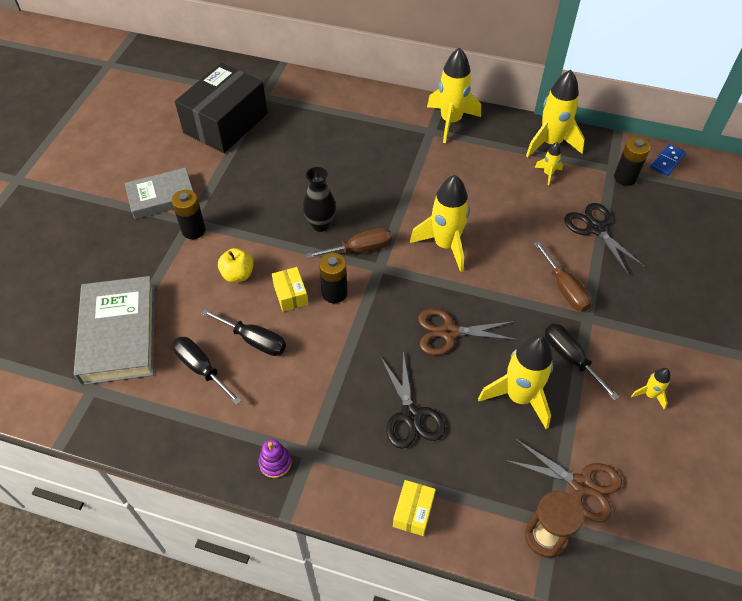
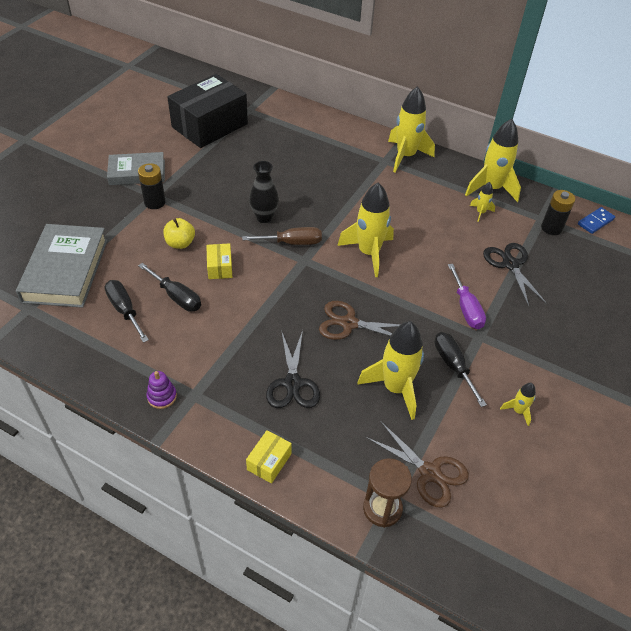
camera: 10 degrees right, 5 degrees down
(334, 293) = (258, 273): black battery -> none
(565, 289) = (466, 308): brown screwdriver -> purple screwdriver

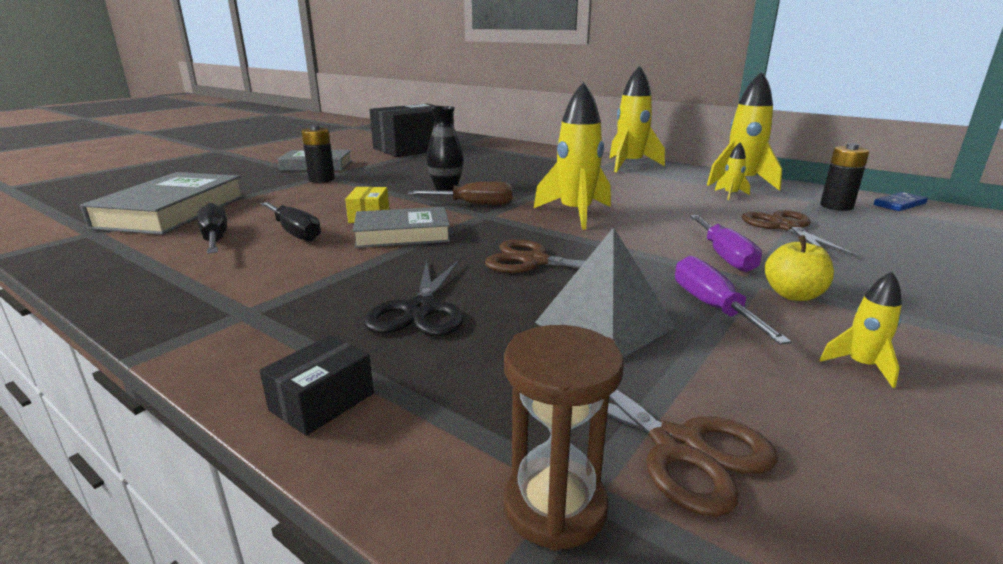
camera: 10 degrees right, 25 degrees down
(162, 396) = (191, 311): purple stacking toy -> none
(180, 243) = (331, 201): yellow apple -> yellow apple (793, 295)
(253, 293) = (402, 234): none -> grey book
(269, 462) = (322, 402): yellow box -> black box
(395, 388) = (604, 324): yellow rocket -> grey pyramid
(453, 366) = (712, 306): black screwdriver -> purple screwdriver
(510, 264) = (785, 227): black scissors -> brown scissors

